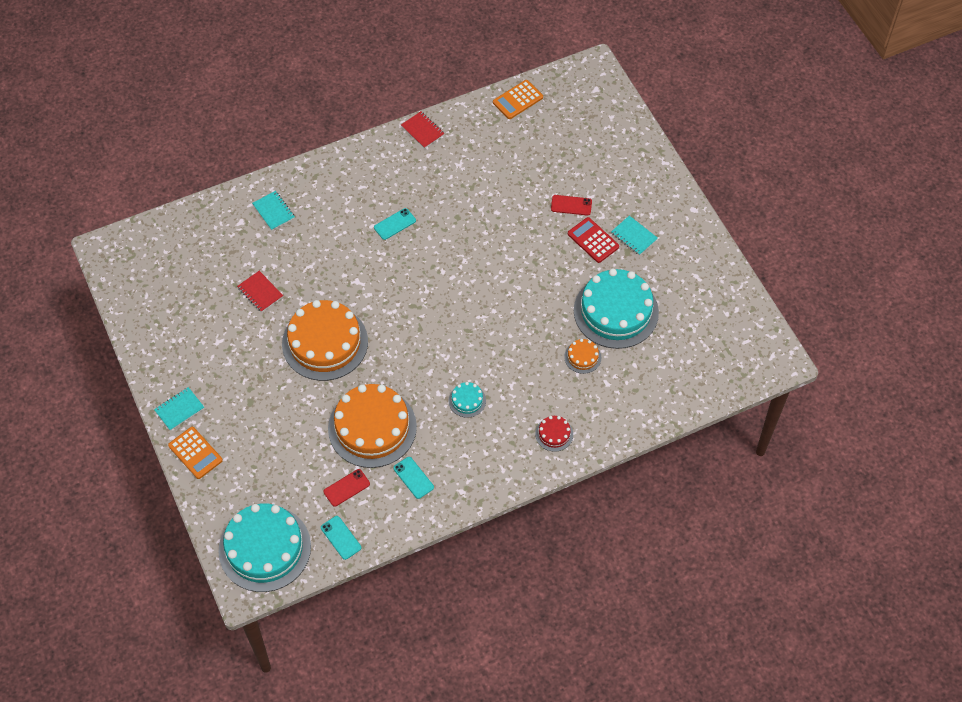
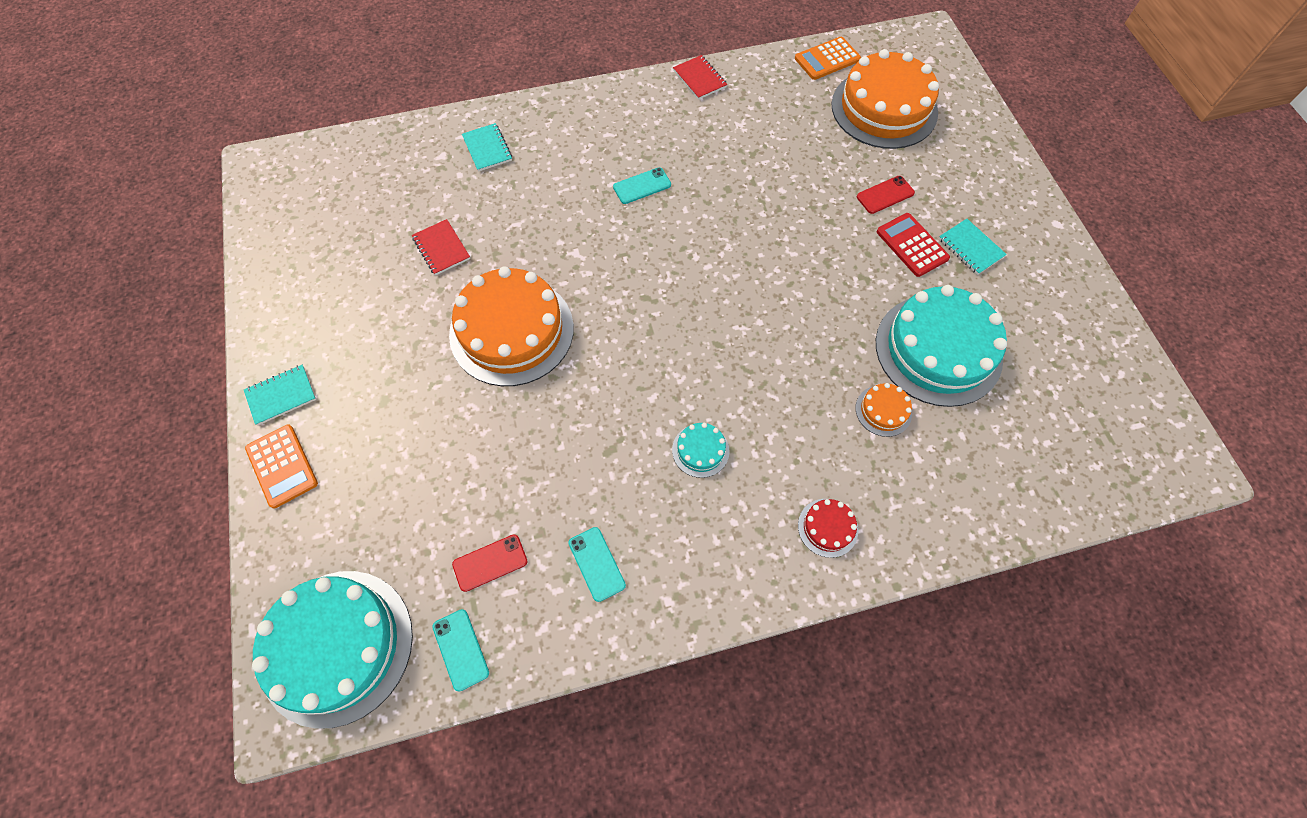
camera: 10 degrees right, 5 degrees up
(372, 427) = (550, 469): orange cake -> orange cake (884, 108)
(571, 205) = (885, 195): red phone -> red phone turned 45 degrees counterclockwise

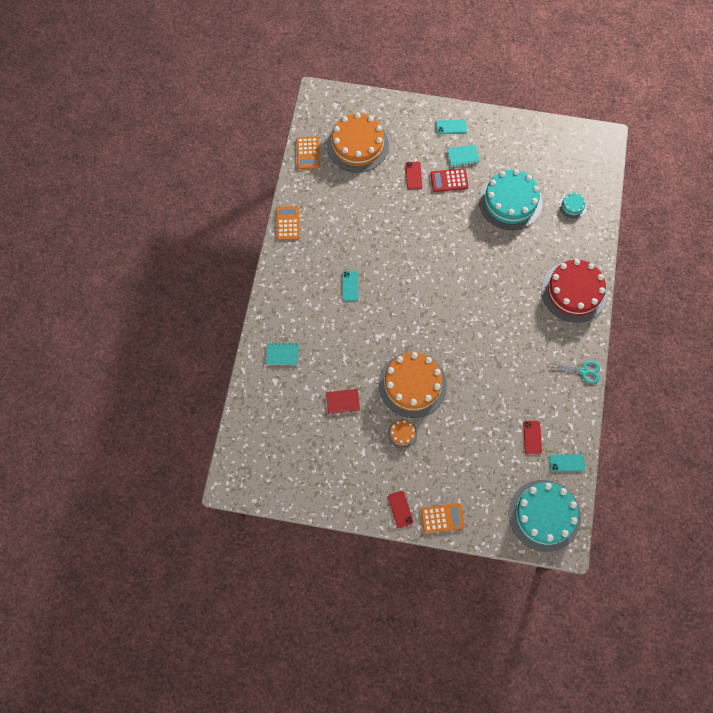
camera: 65 degrees left, 5 degrees up
(281, 395) = (400, 509): turquoise notebook -> red phone
(596, 564) = (551, 392): turquoise phone -> turquoise phone (451, 127)
(669, 610) = (583, 371): none -> turquoise scissors
(699, 79) = (288, 223): red notebook -> orange calculator
(700, 450) = (516, 326): turquoise cake -> turquoise cake (572, 206)
(827, 527) = (574, 292): red cake -> red cake, size x2.33
(883, 410) = (530, 241): orange cake -> orange cake (402, 433)

